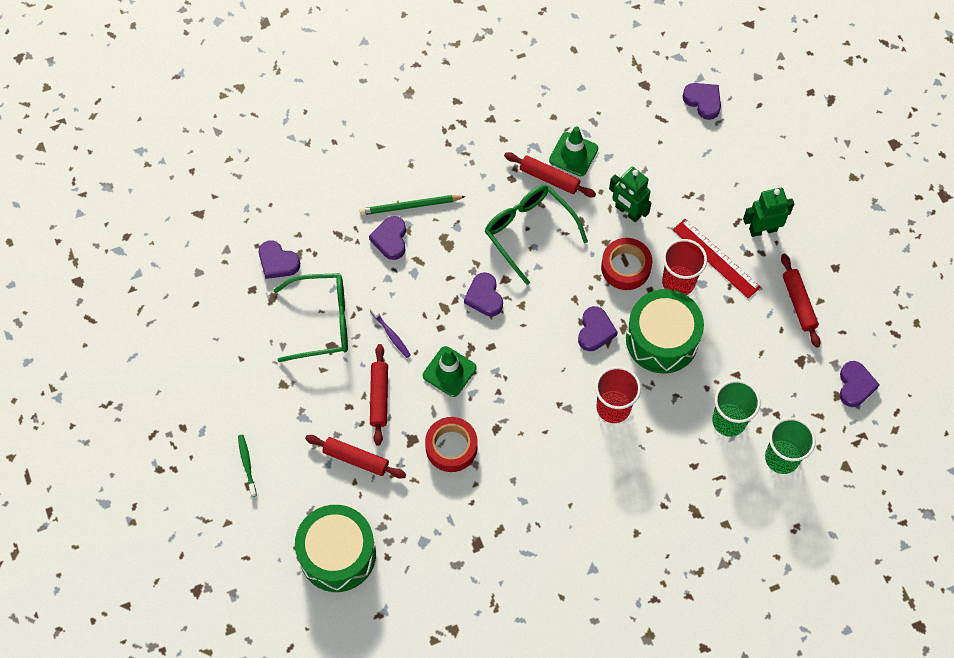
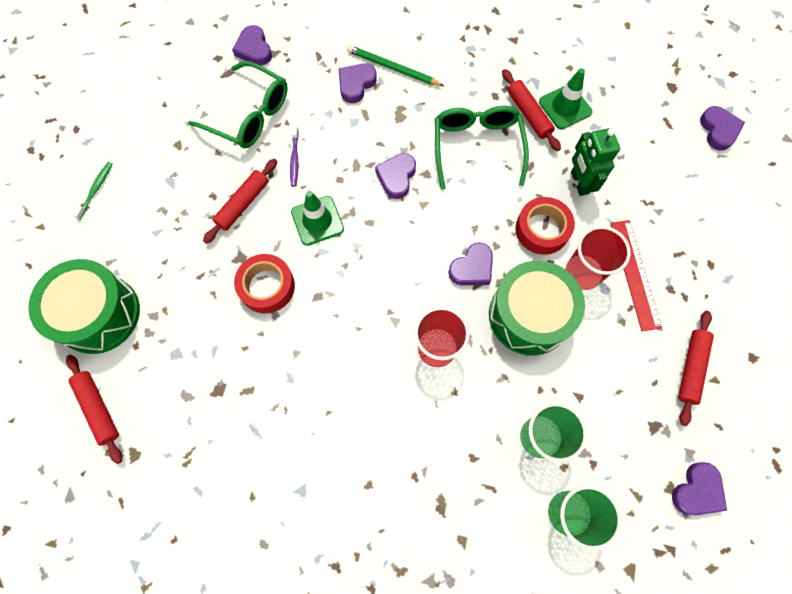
camera: 35 degrees right, 5 degrees up
(356, 459) = (182, 243): red rolling pin -> red rolling pin (98, 408)
(762, 229) = (700, 276): green robot -> none

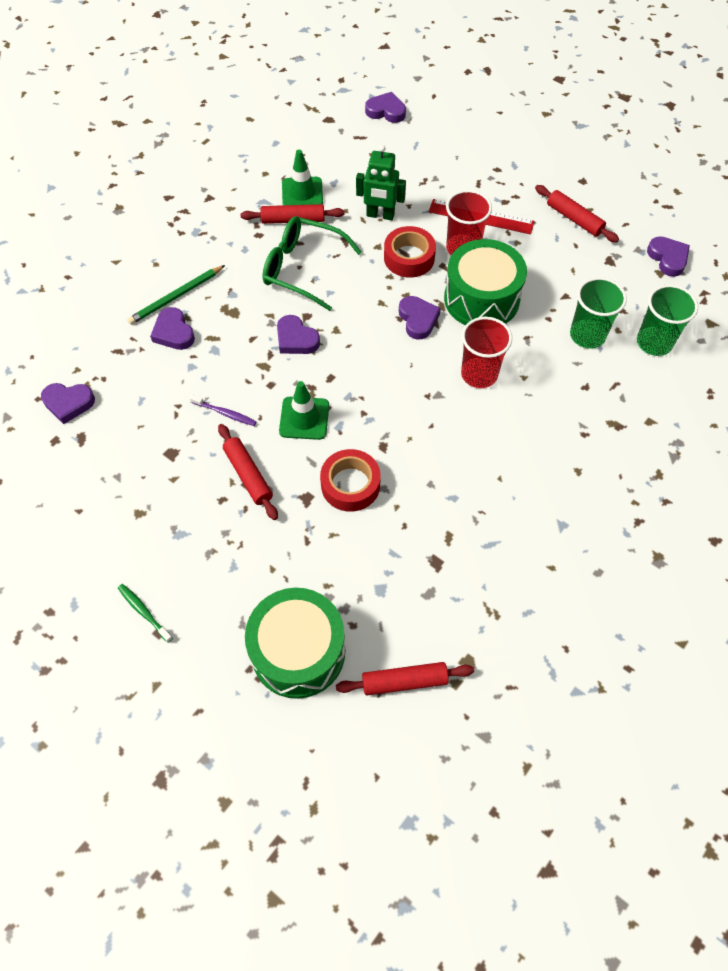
camera: 65 degrees left, 10 degrees down
(250, 115) = (147, 434): green glasses -> none

